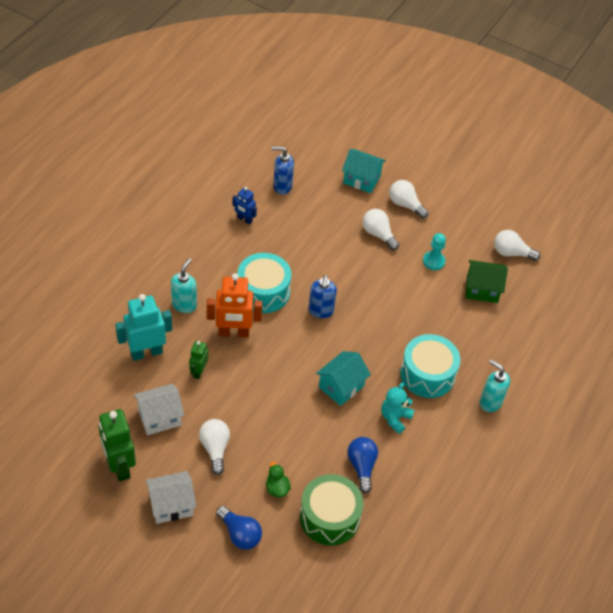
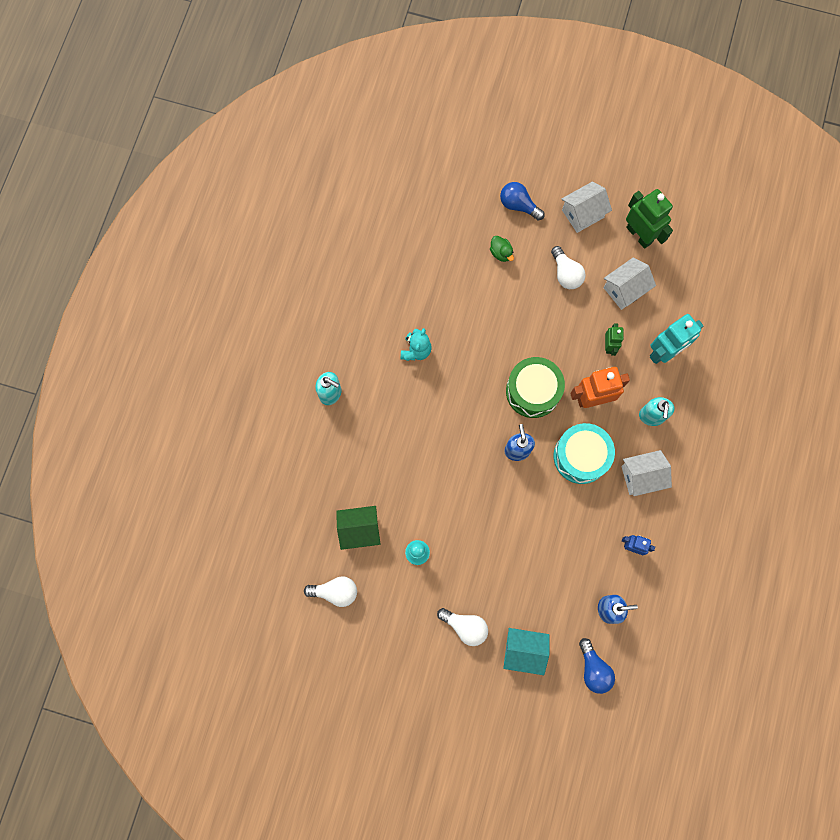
camera: 170 degrees right, 25 degrees up
(214, 264) = (641, 476): none -> white house
(329, 517) = (449, 240): green drum -> green drum (533, 391)
(341, 386) = (473, 369): turquoise house -> none
(362, 466) = (434, 293): blue light bulb -> blue light bulb (593, 669)
(378, 234) = (484, 572): white light bulb -> none
(427, 374) = (396, 407): turquoise drum -> none

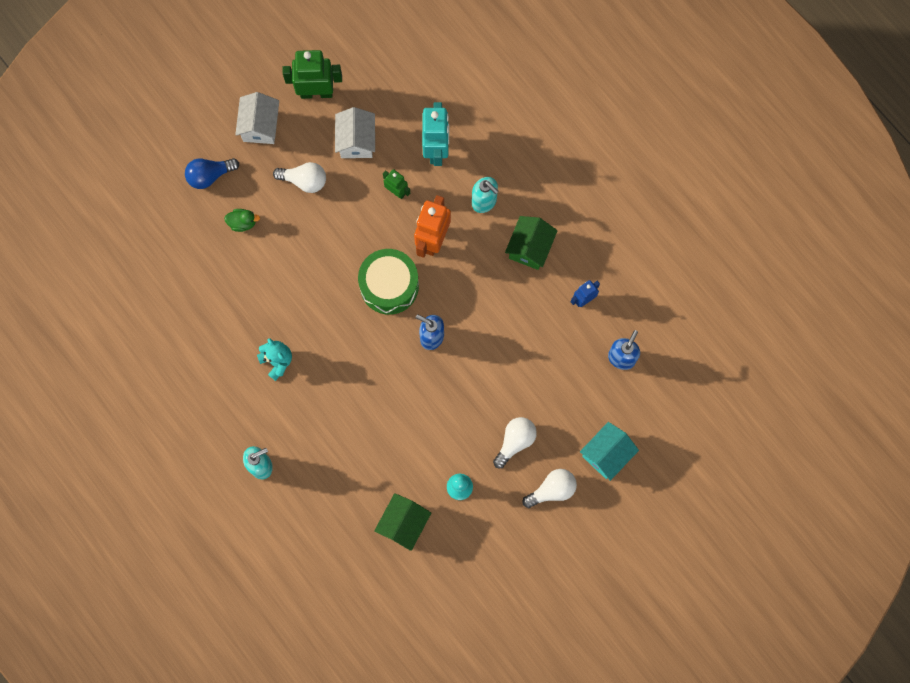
camera: 55 degrees left, 0 degrees up
(335, 591) = (443, 583): white light bulb -> white light bulb (515, 441)
(581, 456) = (476, 286): turquoise drum -> none
(593, 669) = (662, 406): blue light bulb -> none
(641, 476) = (530, 248): white house -> green house

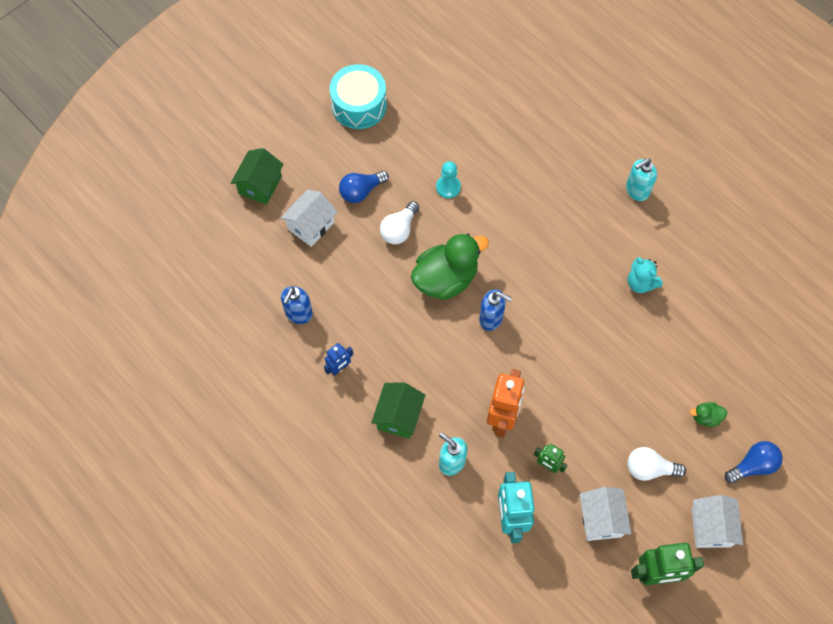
camera: 175 degrees right, 10 degrees down
(389, 286) = (541, 365): green drum -> none
(403, 524) = (496, 153): green house -> green house (260, 185)
(472, 382) = (446, 279): none -> green duck
(548, 599) = (359, 105): none -> turquoise drum
(552, 490) = (361, 191): white light bulb -> blue light bulb
(606, 454) = (311, 225): turquoise house -> white house

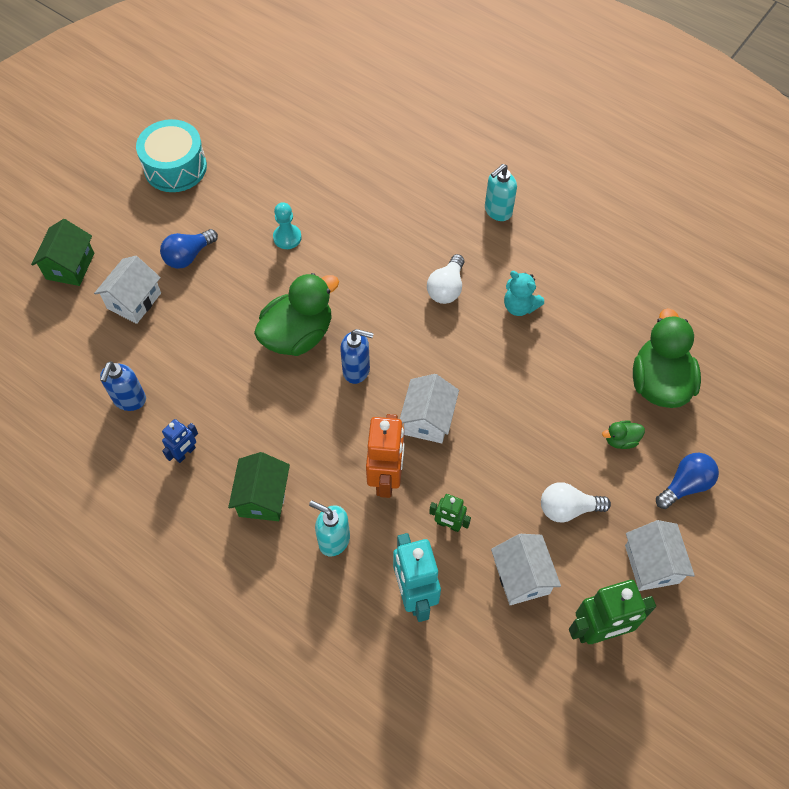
camera: 10 degrees left, 5 degrees down
(399, 229) = (237, 290): white light bulb -> white light bulb (446, 288)
(545, 372) = (428, 419): none -> white house
(749, 372) = (659, 383): none -> green duck

